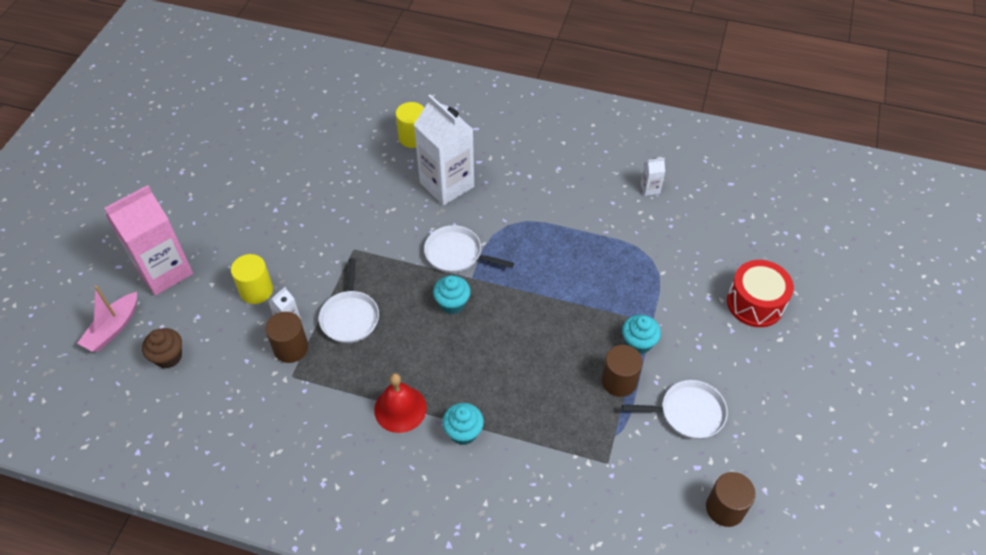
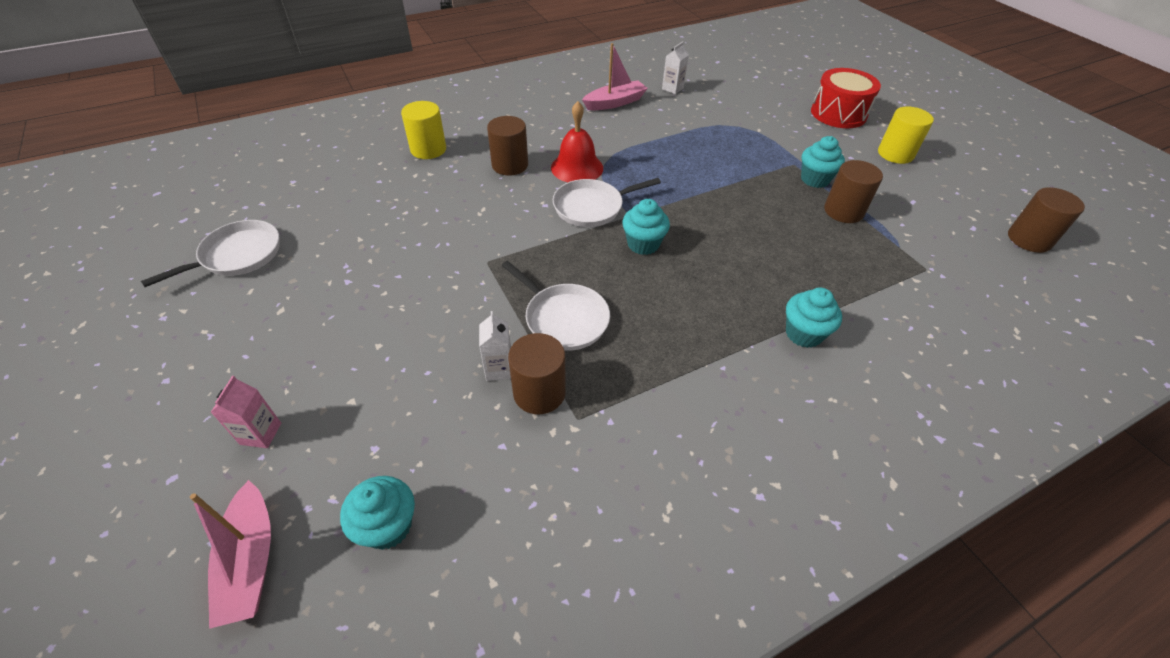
camera: 45 degrees left, 5 degrees down
(164, 271) = (261, 433): pink carton -> pink carton, size x0.41
(168, 357) = (388, 526): brown cupcake -> turquoise cupcake
(256, 290) = (422, 367): yellow cylinder -> yellow cylinder (895, 154)
(400, 409) = (725, 359): red bell -> red bell (577, 167)
(447, 184) = (510, 165): white carton -> brown cylinder
(586, 174) = (615, 103): none -> pink boat
(688, 412) = (912, 199): white pan -> white pan (238, 255)

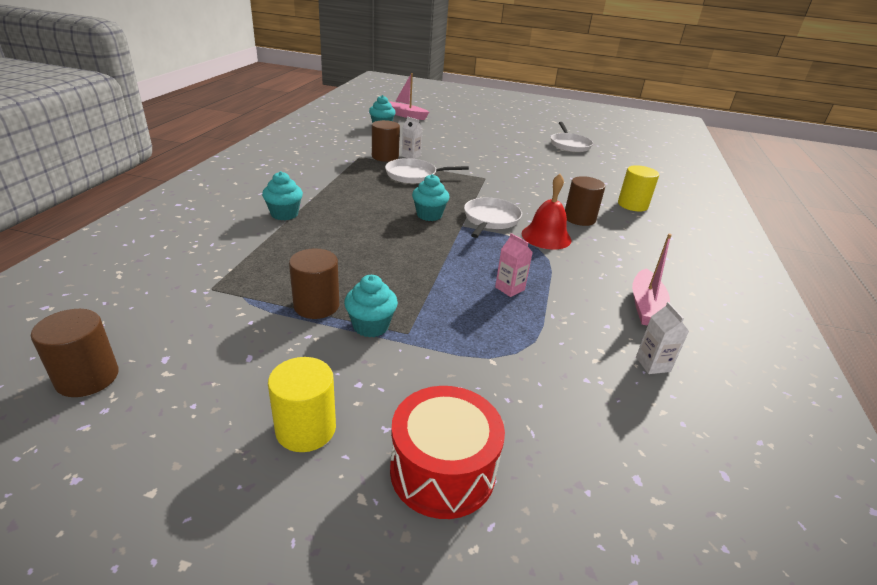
camera: 130 degrees right, 15 degrees down
(261, 433) = (452, 125): pink carton -> pink carton (509, 288)

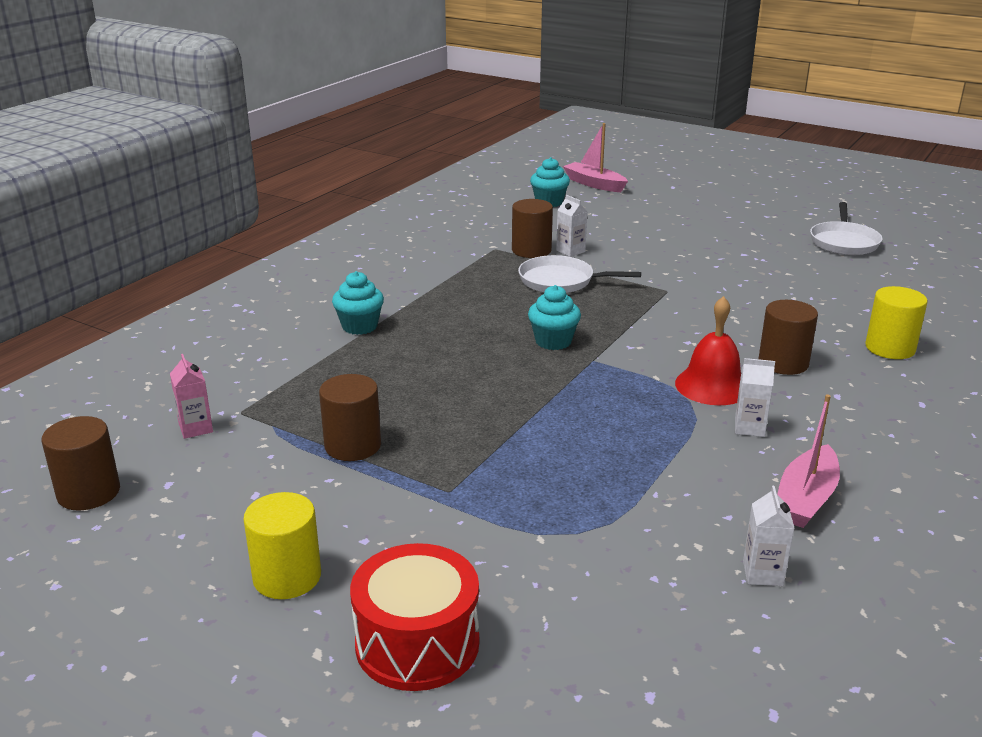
camera: 20 degrees right, 5 degrees down
(371, 326) = (407, 477): turquoise cupcake -> none
(490, 219) = (641, 354): white pan -> none
(509, 288) = (614, 452): pink carton -> pink carton (196, 428)
(584, 262) = (749, 428): none -> white carton

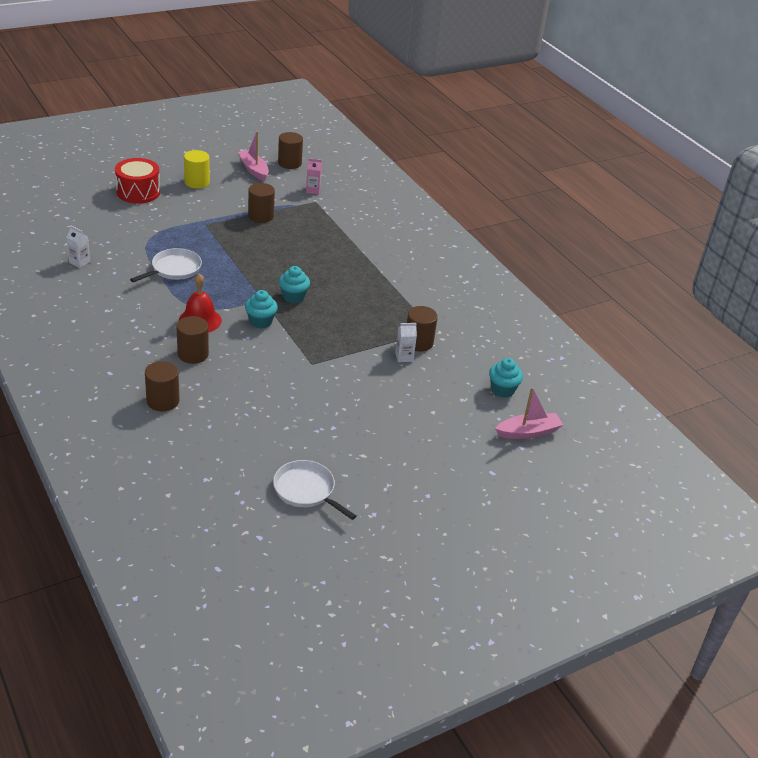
camera: 115 degrees right, 10 degrees up
(359, 326) = (368, 251): turquoise cupcake -> turquoise cupcake (260, 322)
(560, 281) = (363, 332): white pan -> white pan (174, 269)
(749, 428) = (157, 310): white carton -> none
(805, 499) = (99, 295): pink boat -> pink boat (254, 170)
(890, 348) = (163, 401): yellow cylinder -> brown cylinder

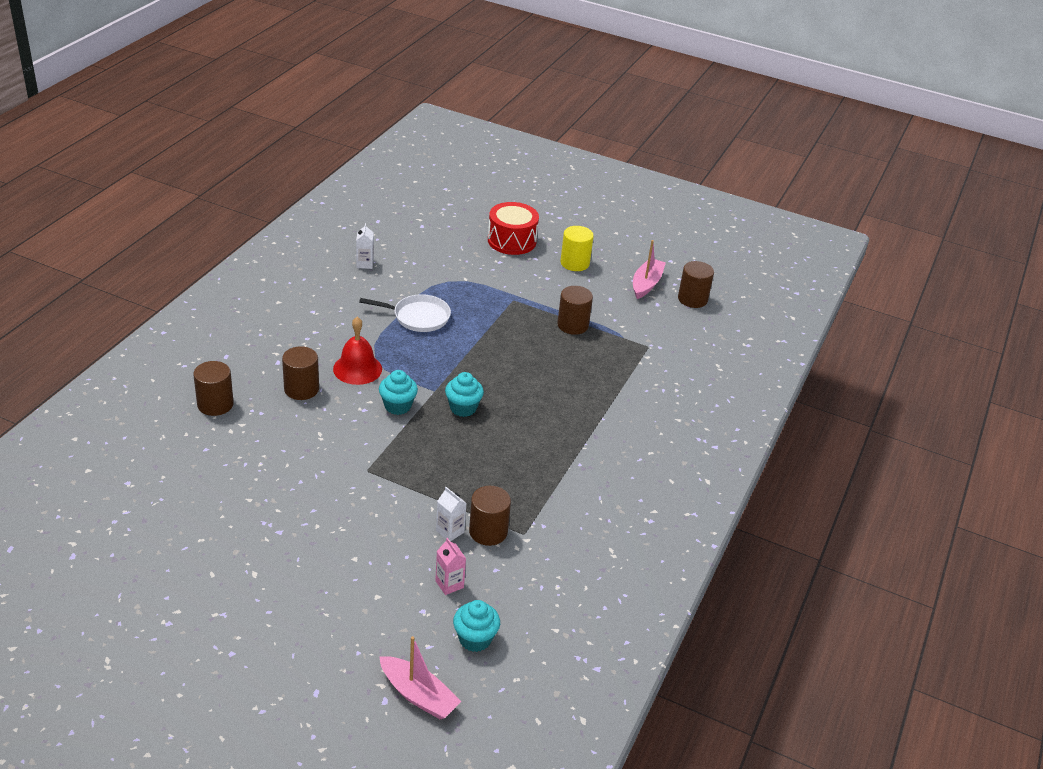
camera: 55 degrees right, 0 degrees up
(306, 490) = (165, 556): white pan -> none
(313, 190) = (666, 335): pink carton -> pink carton (449, 584)

